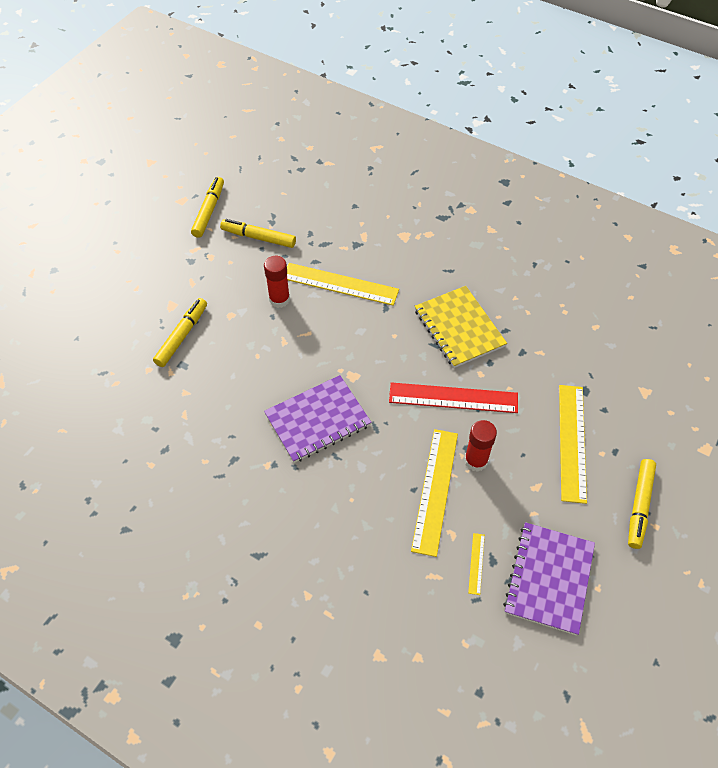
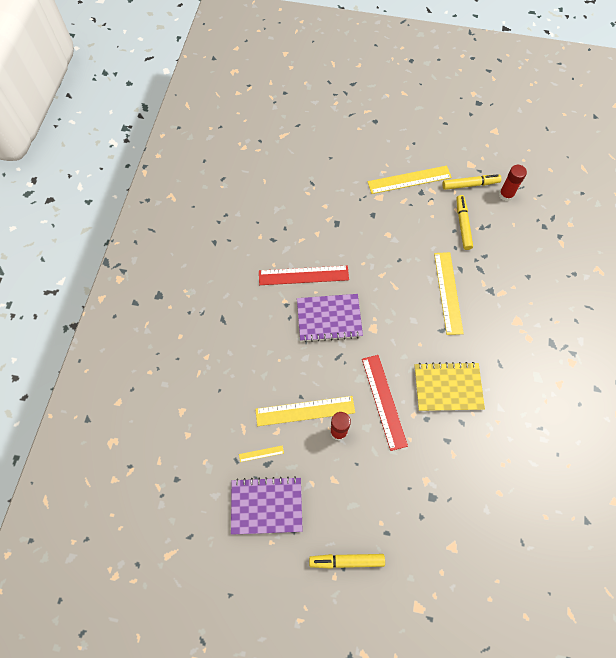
camera: 70 degrees right, 10 degrees up
(182, 336) = (358, 213): yellow marker -> none
(240, 429) = (303, 275): none -> red ruler
(279, 299) = (415, 259): red glue stick -> red glue stick (506, 195)
(317, 420) = (329, 318): purple notebook -> purple notebook turned 45 degrees counterclockwise
(459, 328) = (448, 387): yellow notebook -> yellow notebook turned 45 degrees clockwise
(571, 442) = (381, 497): yellow ruler -> yellow ruler (409, 179)

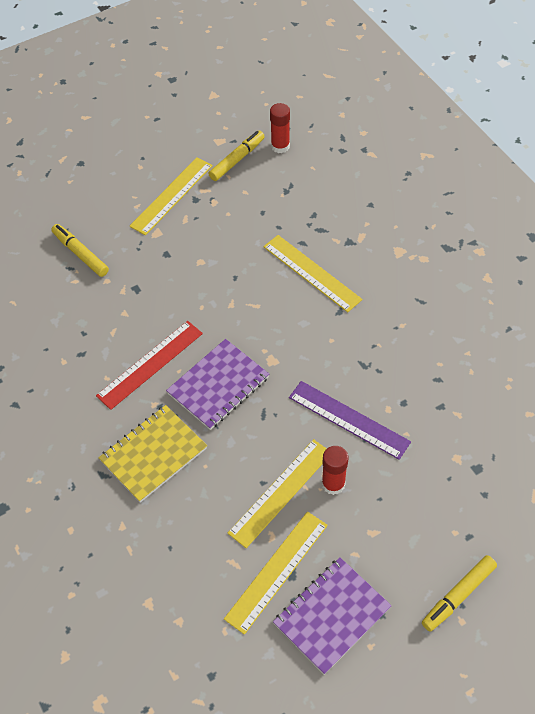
camera: 40 degrees left, 10 degrees down
(261, 453) = (276, 571): yellow ruler -> yellow ruler, size x2.27
(384, 401) = (349, 419): red ruler -> purple ruler
(448, 387) = (395, 359): yellow notebook -> yellow notebook (153, 454)
(463, 225) = (265, 201): yellow marker -> yellow marker (80, 254)

